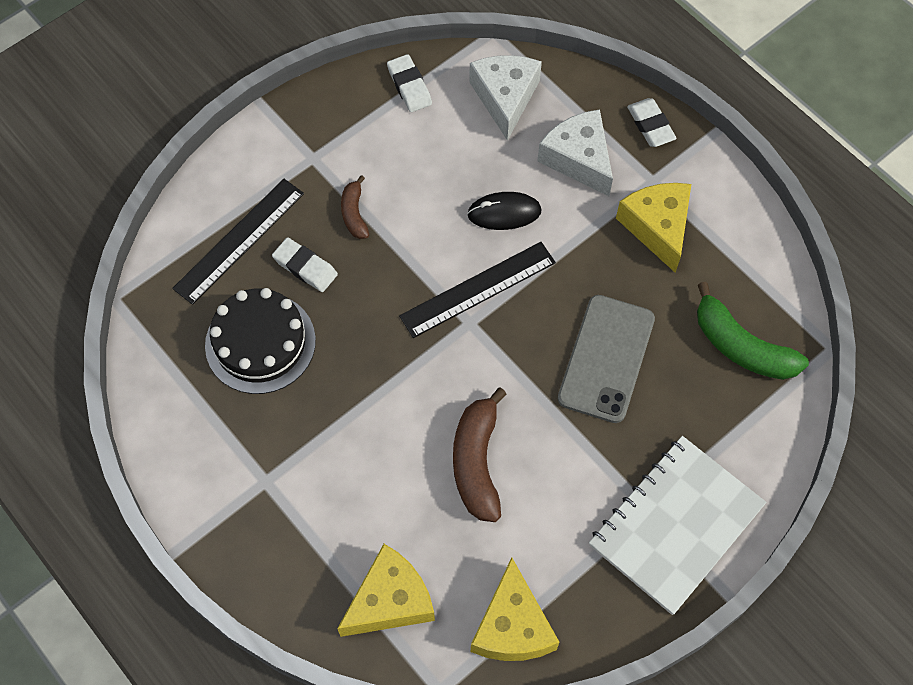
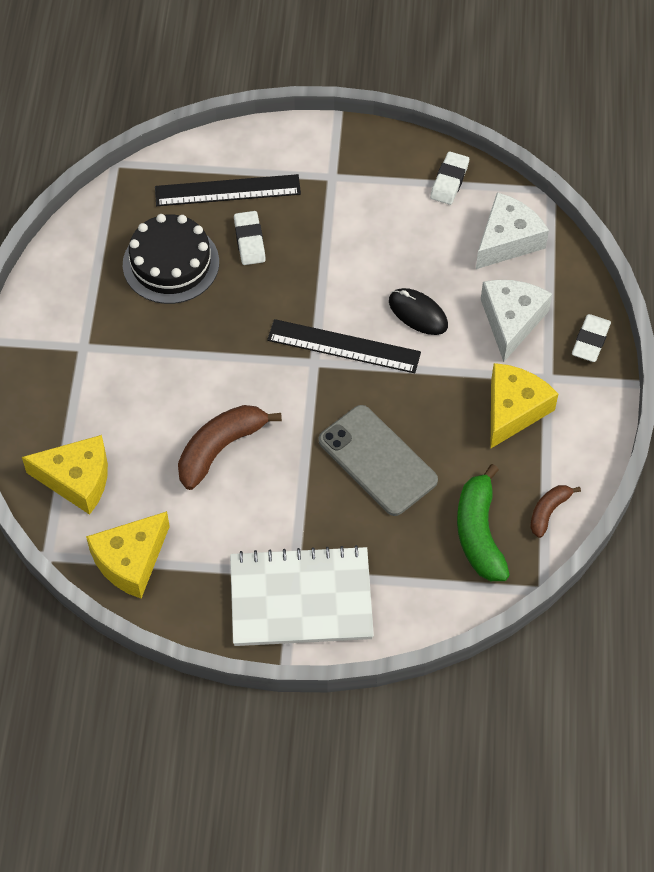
camera: 45 degrees right, 5 degrees down
(354, 214) = (318, 233): brown banana -> brown banana (548, 512)
(606, 358) = (377, 460): grey phone -> grey phone turned 75 degrees clockwise

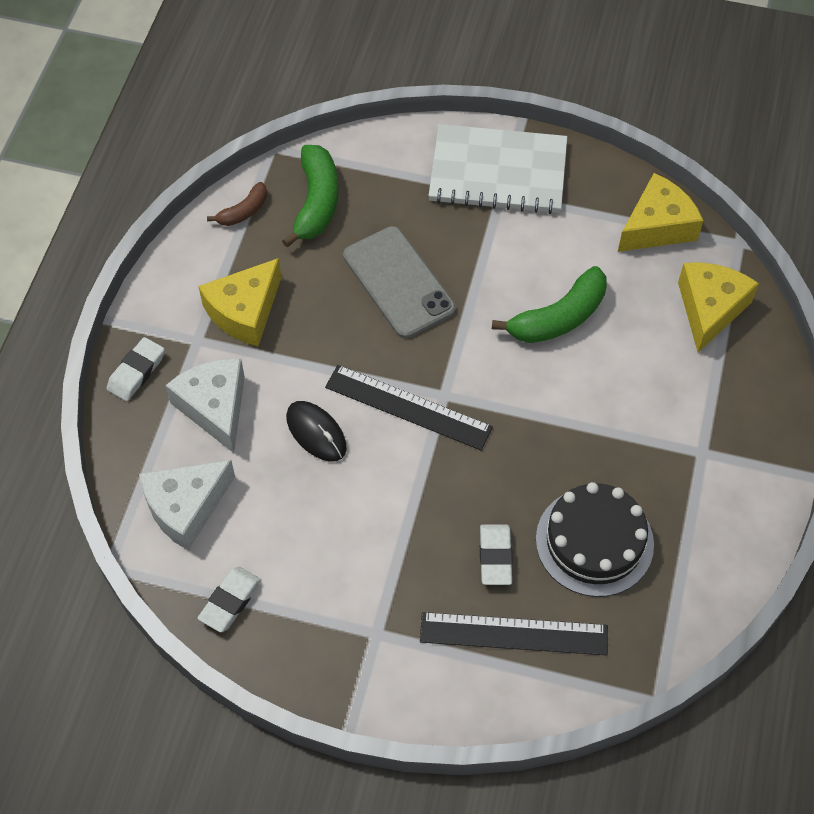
camera: 170 degrees left, 0 degrees up
(77, 479) = (709, 309): yellow cheese -> yellow cheese turned 90 degrees clockwise
(220, 448) = (559, 318): brown banana -> green banana
(511, 321) = (214, 407): white cheese -> white cheese turned 135 degrees clockwise

